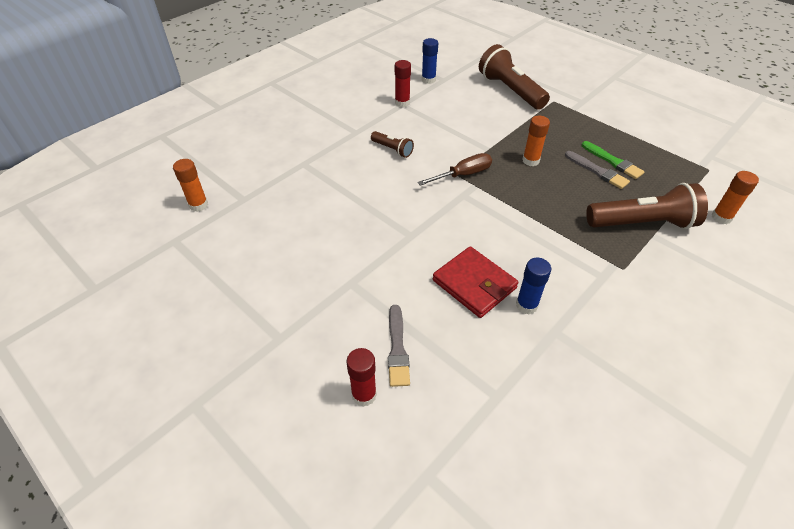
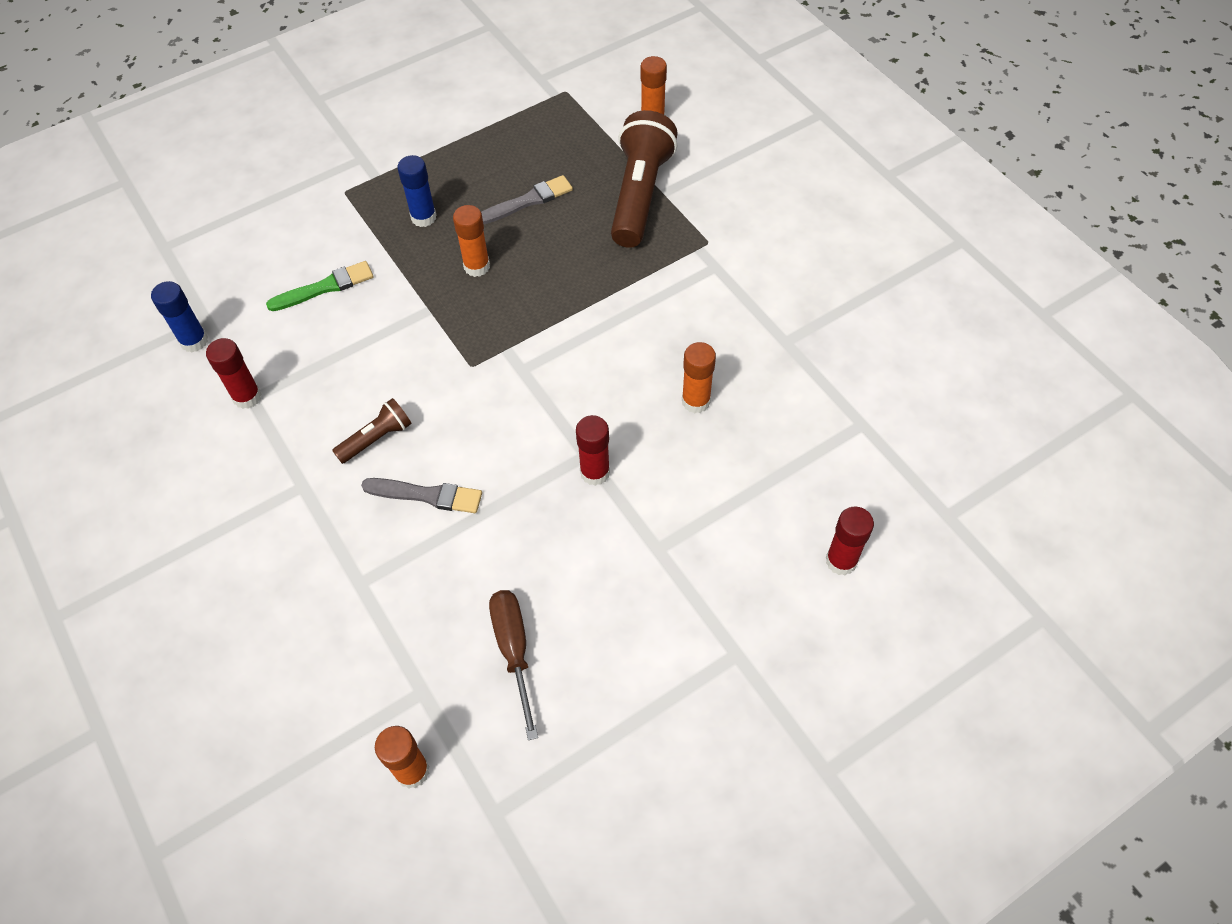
camera: 75 degrees left, 10 degrees up
(397, 348) = (780, 511): grey brush -> grey brush (427, 495)
(399, 242) = (595, 472): none -> red glue stick
(463, 174) = (477, 357): brown screwdriver -> brown screwdriver (514, 650)
(474, 284) = (695, 401): red wallet -> orange glue stick
(510, 90) = (287, 236): brown flashlight -> none
(526, 305) = (742, 356): blue glue stick -> blue glue stick (423, 217)
(613, 161) = (514, 177): green brush -> green brush (325, 287)

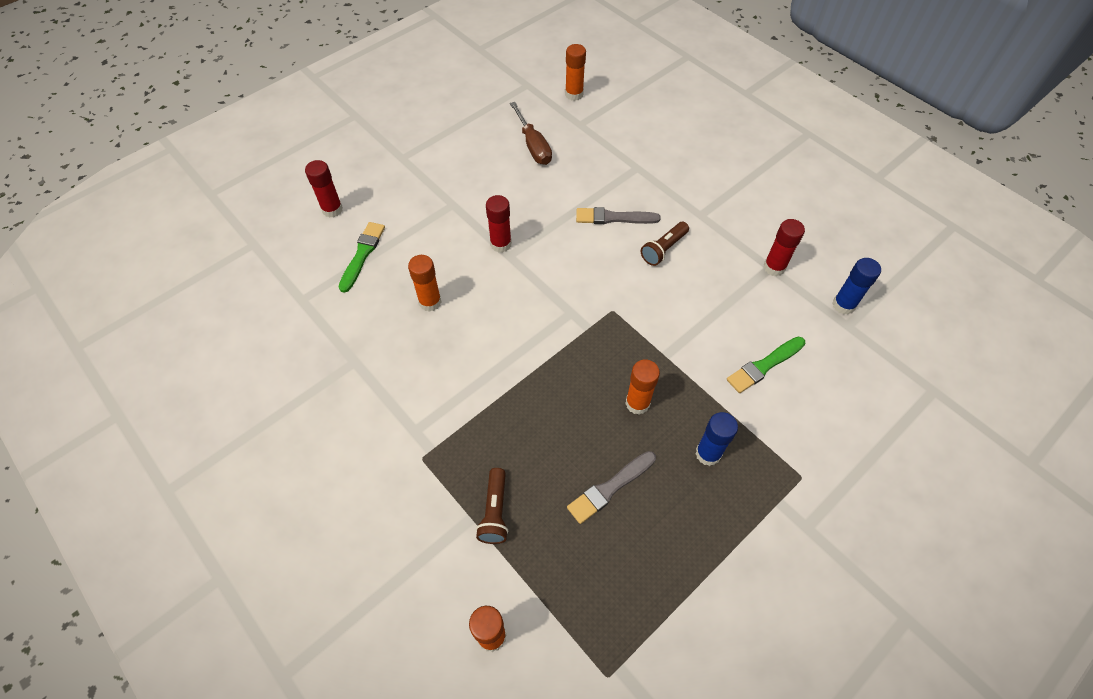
camera: 170 degrees right, 0 degrees up
(640, 194) = (495, 512): brown flashlight -> brown flashlight, size x0.50
(788, 479) = (362, 254): none -> green brush

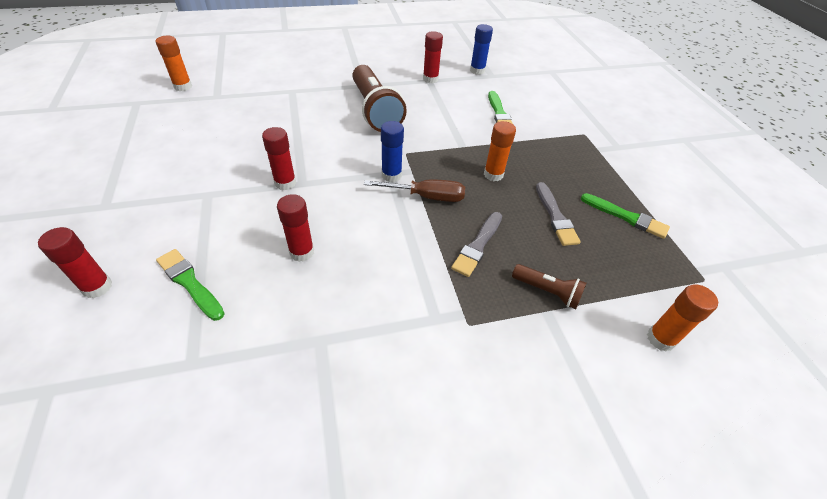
camera: 65 degrees left, 10 degrees down
(430, 302) = (302, 252): orange glue stick -> red glue stick
(533, 146) = (205, 125): brown screwdriver -> brown screwdriver (427, 197)
(613, 218) = (324, 119): grey brush -> grey brush (478, 245)
(661, 566) = (626, 217): none -> green brush
(663, 249) = (375, 110): brown flashlight -> brown flashlight, size x2.00
(708, 454) = (550, 161): blue glue stick -> blue glue stick (391, 175)

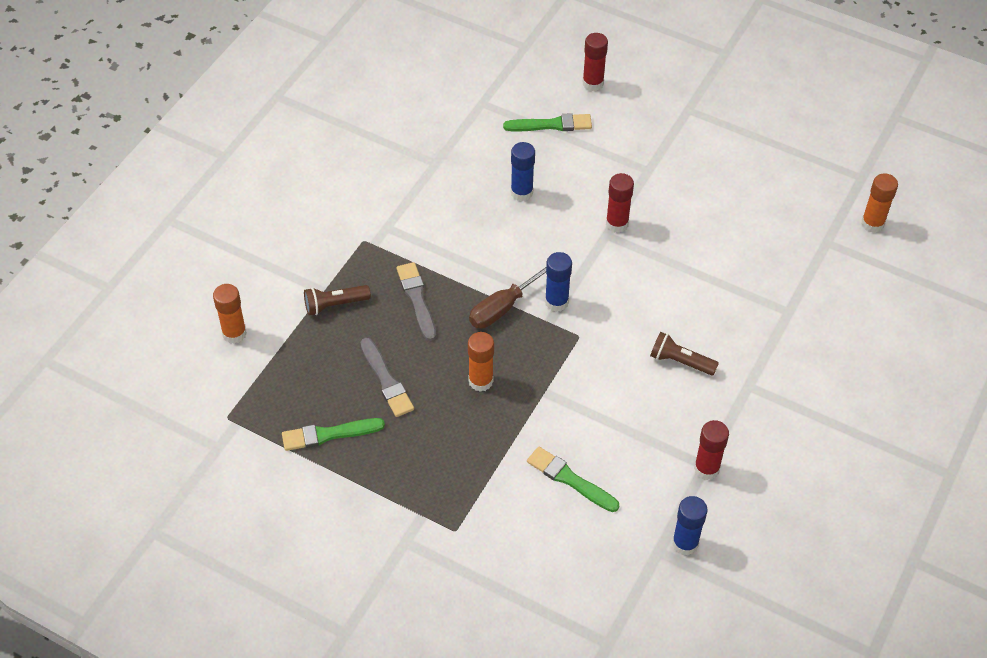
camera: 135 degrees right, 5 degrees up
(302, 252) = (521, 192): red glue stick -> blue glue stick
(375, 110) = (680, 361): brown flashlight -> brown flashlight, size x0.50
(555, 216) = (386, 380): grey brush -> grey brush turned 150 degrees counterclockwise

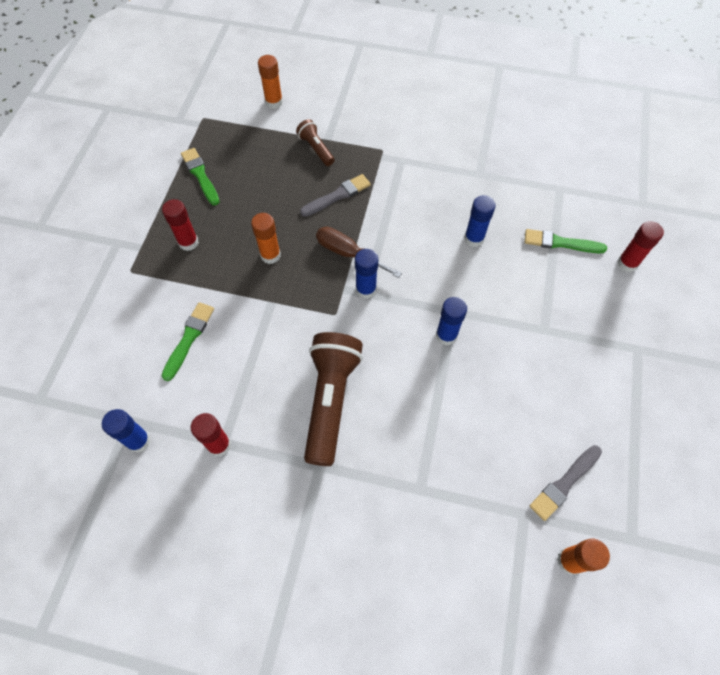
camera: 75 degrees right, 10 degrees up
(386, 380) = (256, 196): grey brush -> grey brush (564, 483)
(551, 125) = (560, 243): green brush -> green brush turned 120 degrees clockwise
(617, 223) = (469, 317): red glue stick -> red glue stick (188, 242)
(632, 248) = (446, 335): none -> blue glue stick
(680, 361) = (331, 400): brown flashlight -> brown flashlight, size x2.00

